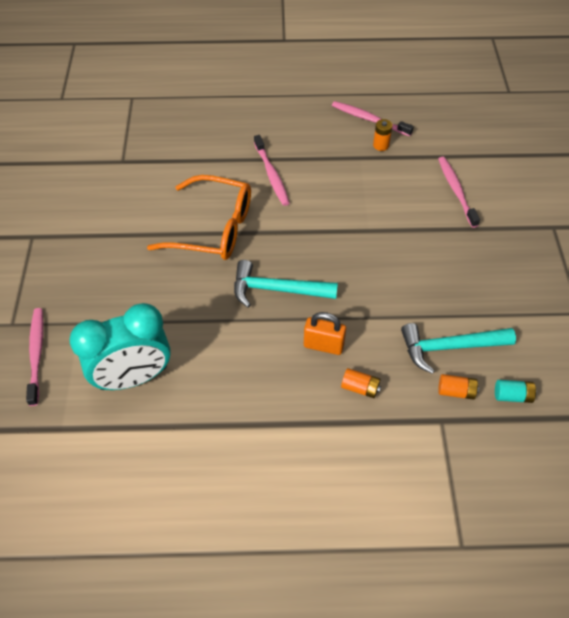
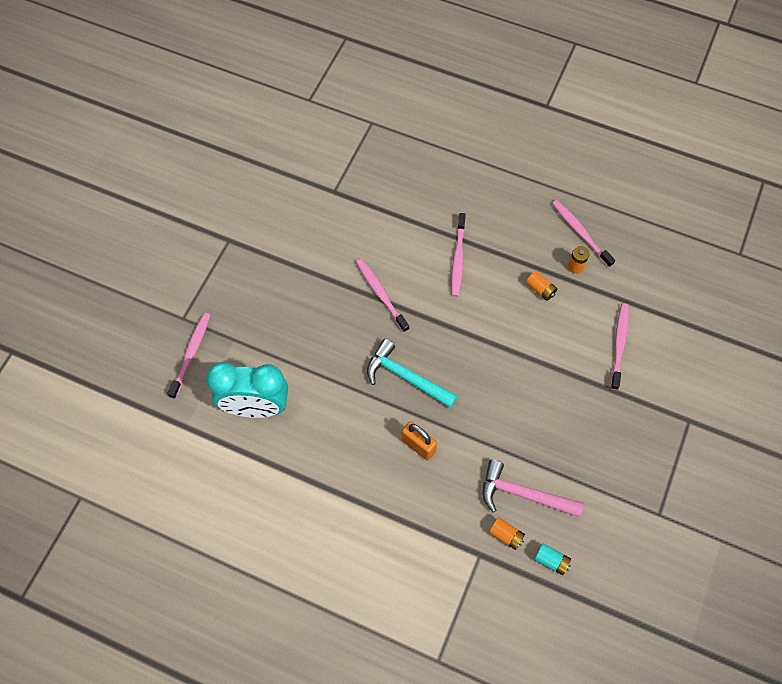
camera: 25 degrees right, 10 degrees up
(213, 228) = (380, 294): orange glasses -> pink toothbrush
(360, 388) = (428, 496): orange battery -> orange battery (540, 289)
(449, 347) = (523, 494): turquoise hammer -> pink hammer

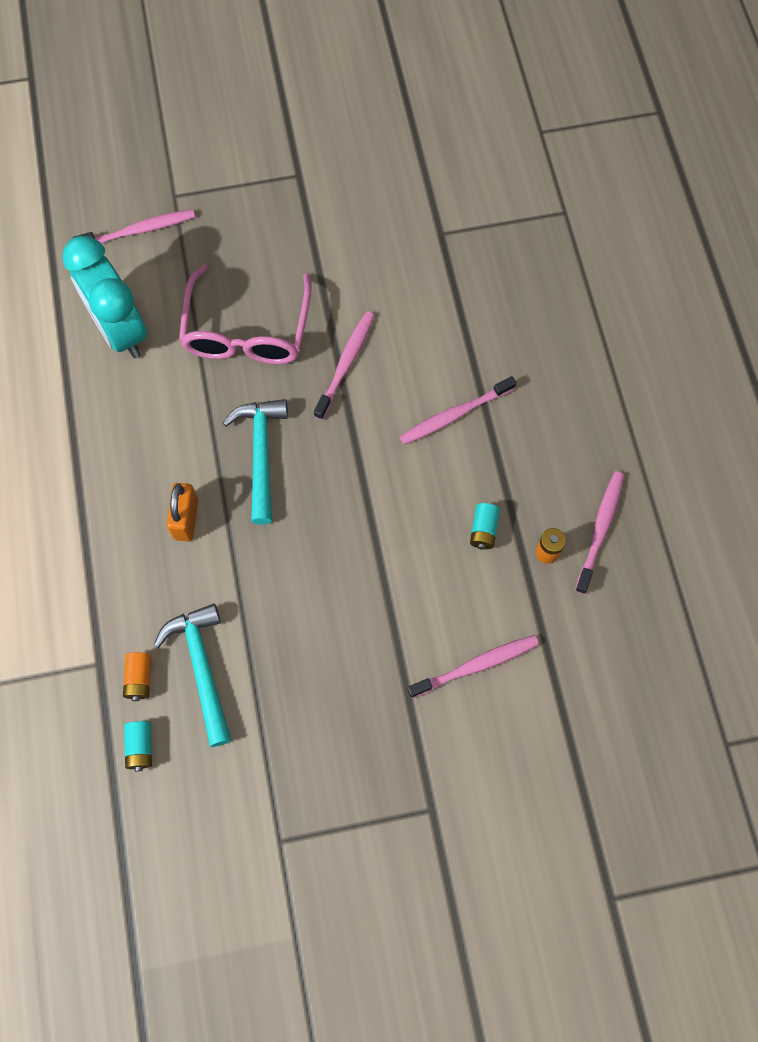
camera: 55 degrees right, 5 degrees up
(315, 334) = (247, 331): none -> pink glasses
(523, 494) = (202, 667): pink hammer -> turquoise hammer
(540, 289) = (483, 530): orange battery -> turquoise battery

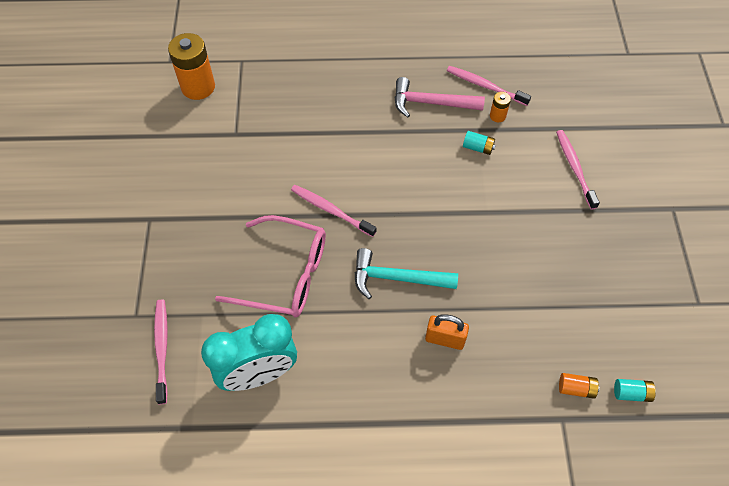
camera: 80 degrees left, 10 degrees down
(202, 667) = (569, 341): turquoise hammer -> none
(454, 415) = (387, 150): pink toothbrush -> none
(507, 174) = (198, 87): none -> orange battery
(549, 459) = (430, 103): none -> pink hammer

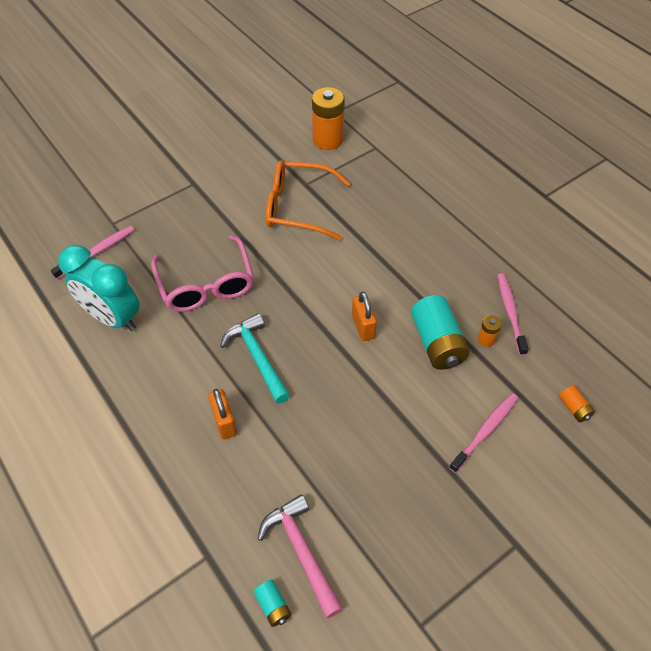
camera: 55 degrees right, 5 degrees down
(258, 155) = (298, 207): none -> orange glasses
(331, 210) = (286, 279): pink toothbrush -> none
(425, 186) = (363, 327): none -> orange padlock
(430, 103) = (452, 284): pink hammer -> pink hammer (301, 551)
(478, 148) = (437, 343): turquoise battery -> turquoise battery, size x2.12
(576, 388) = (246, 552): orange battery -> orange battery (574, 408)

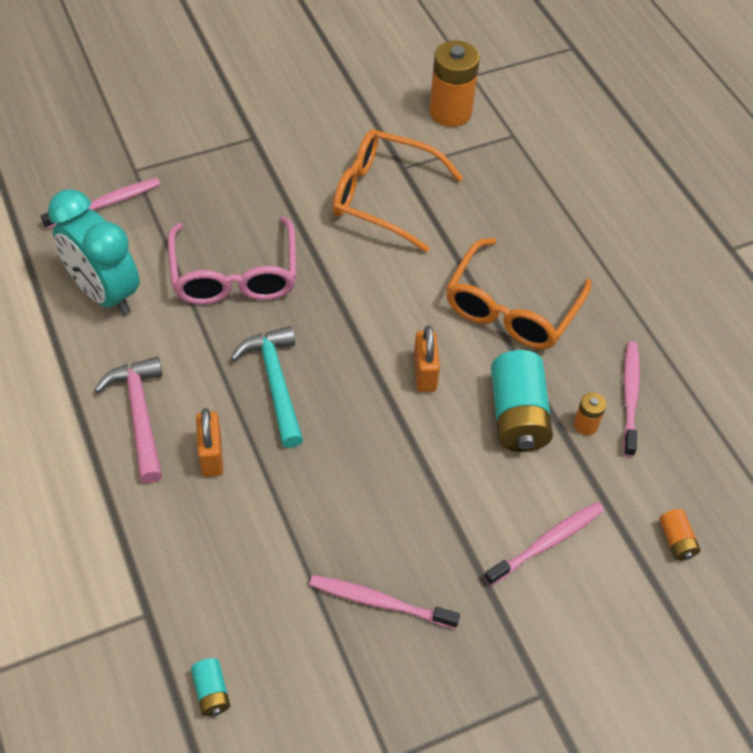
camera: 10 degrees right, 0 degrees up
(301, 551) = (265, 635): pink hammer -> pink hammer (140, 415)
(378, 504) = (379, 602): none -> pink toothbrush
(410, 268) = (511, 309): none -> orange glasses

